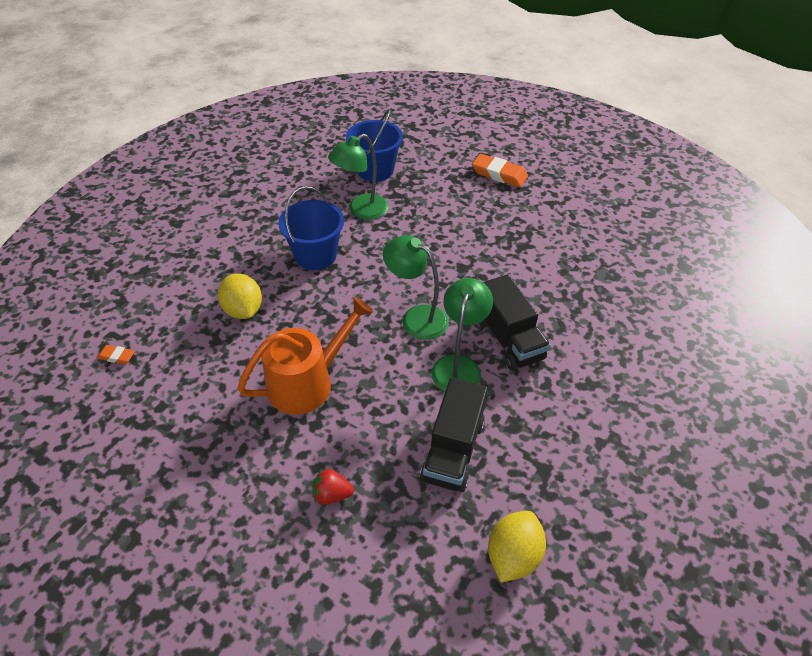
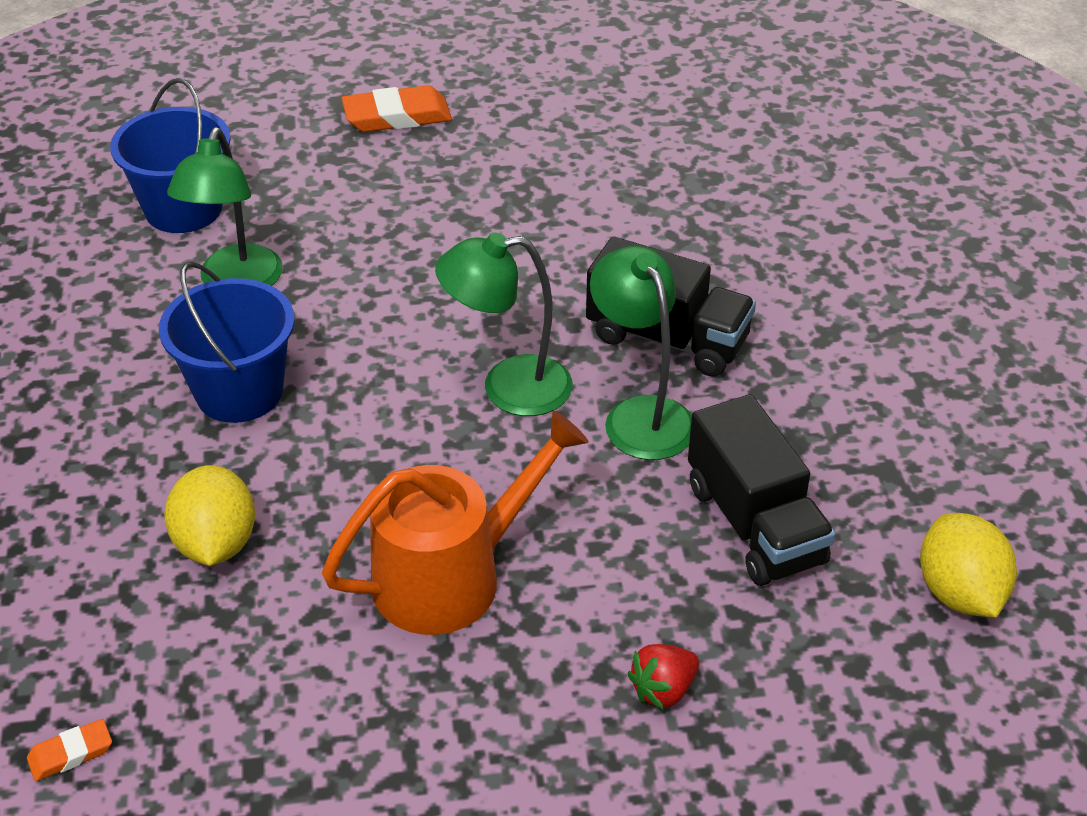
camera: 40 degrees left, 5 degrees down
(243, 310) = (216, 543): yellow lemon -> yellow lemon turned 60 degrees clockwise
(307, 382) = (451, 576): orange watering can -> orange watering can turned 45 degrees clockwise

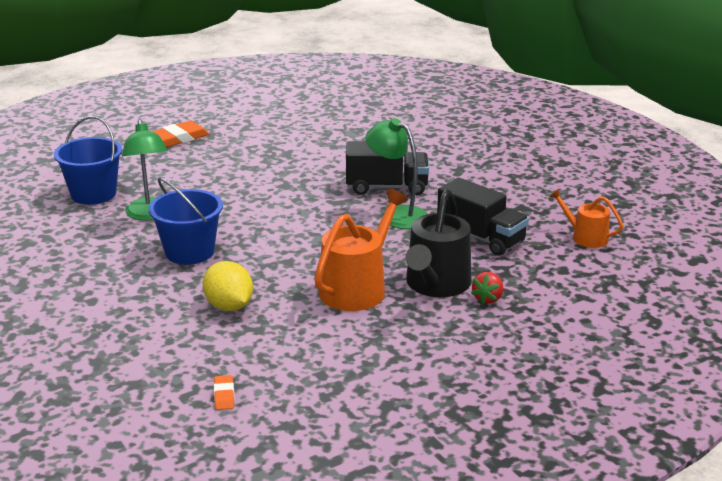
camera: 25 degrees left, 15 degrees down
(71, 754) = (224, 395): orange eraser -> orange eraser turned 45 degrees counterclockwise
(508, 388) = (326, 220): green lamp -> none
(593, 618) = (436, 284): none -> black watering can
(959, 593) = (585, 237): yellow lemon -> orange watering can

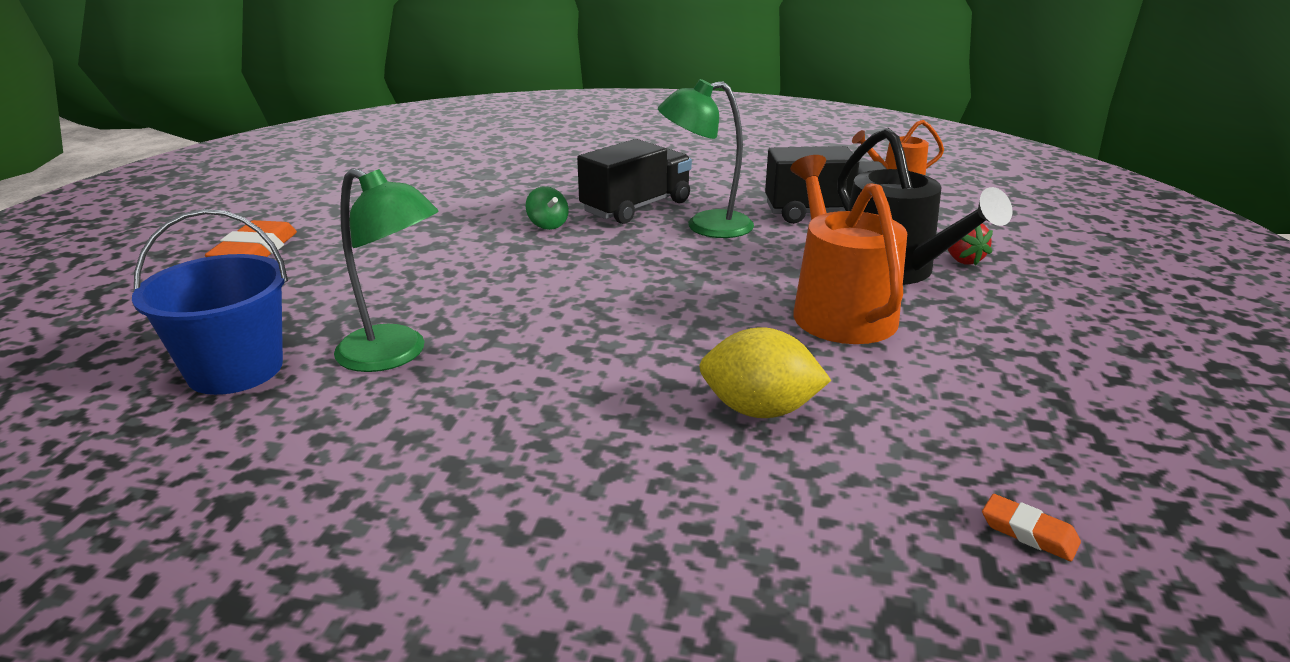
camera: 45 degrees left, 0 degrees up
(189, 252) = (557, 372): blue bucket -> none
(322, 178) = (547, 225): none -> green spinning top

